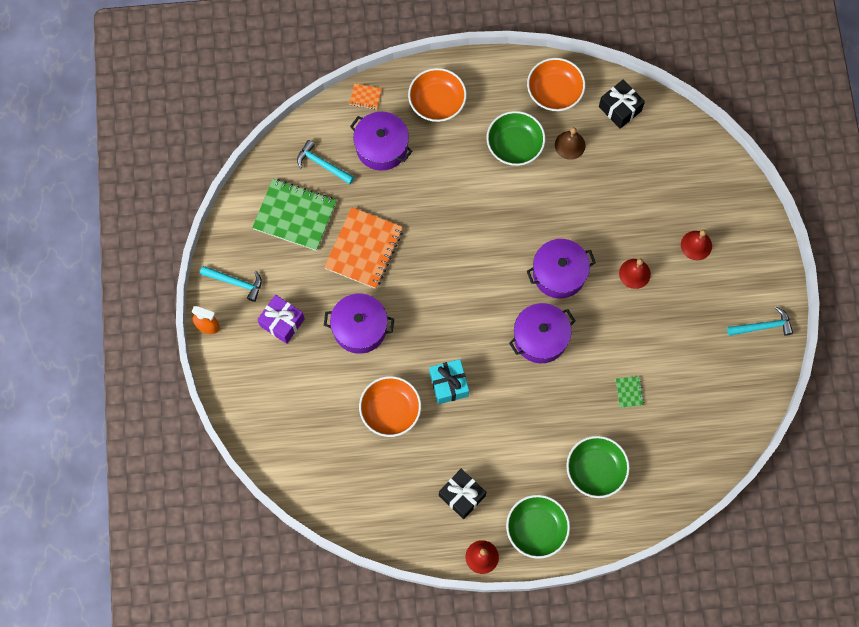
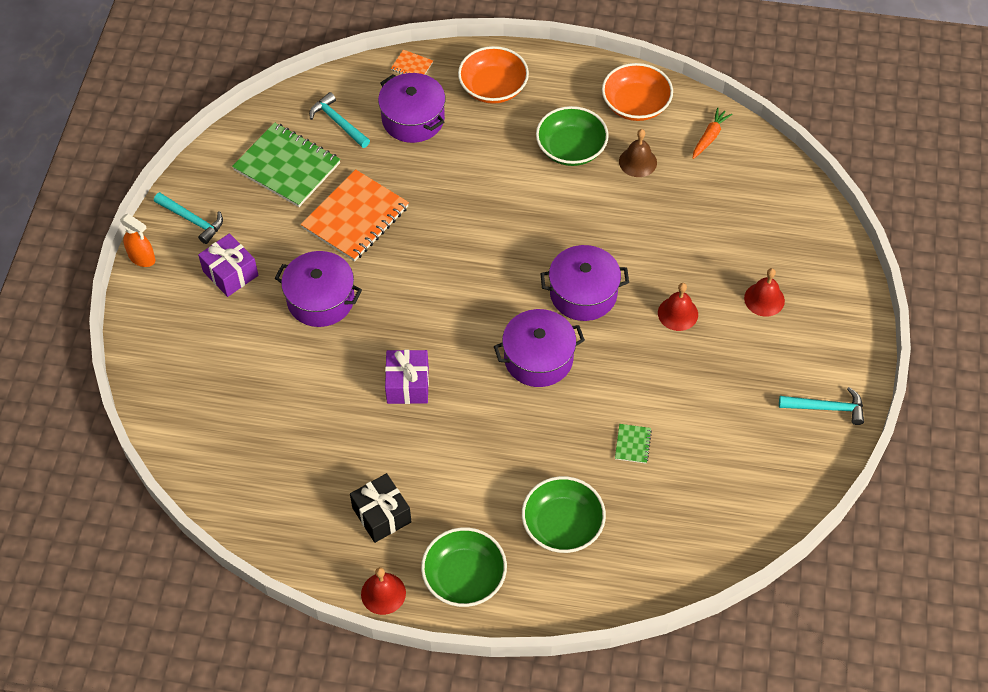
camera: 15 degrees right, 15 degrees down
(390, 410) = (326, 397): orange bowl -> none
(449, 384) = (407, 385): turquoise gift -> purple gift
(620, 109) = (709, 137): black gift -> orange carrot

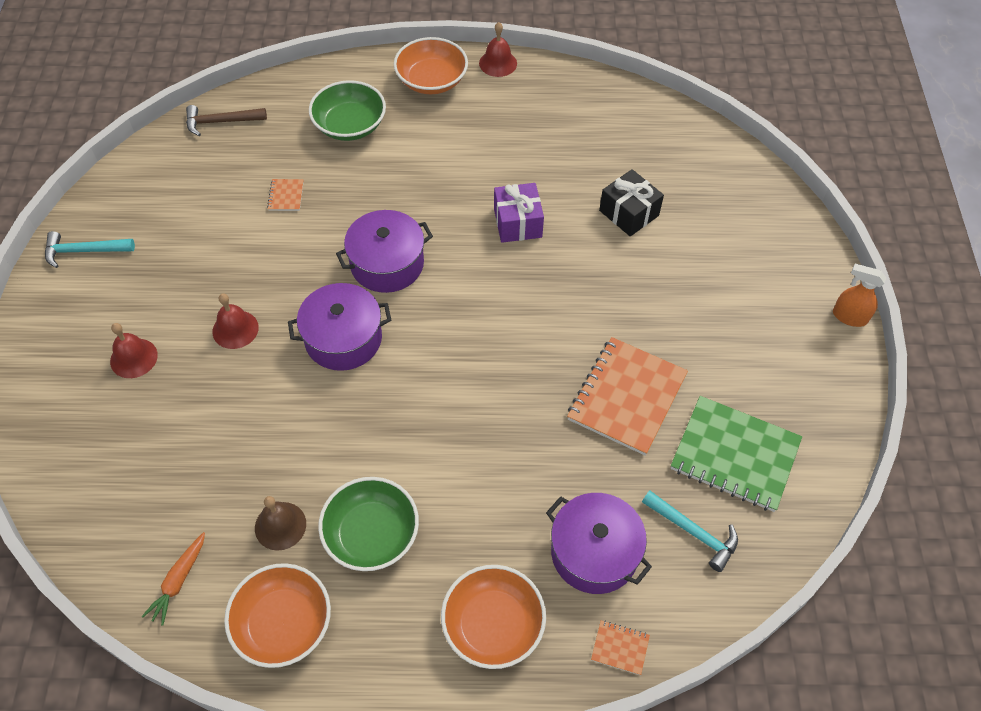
camera: 170 degrees right, 0 degrees up
(192, 220) = (817, 369): turquoise hammer -> none
(230, 273) = (744, 312): purple gift -> none
(321, 299) = (634, 296): purple pot -> none
(381, 515) = (514, 115): black gift -> black gift (629, 213)
(464, 577) = (431, 80): green bowl -> orange bowl
(632, 444) = (286, 196): green notebook -> orange notebook
(704, 549) = (221, 122): none -> brown hammer

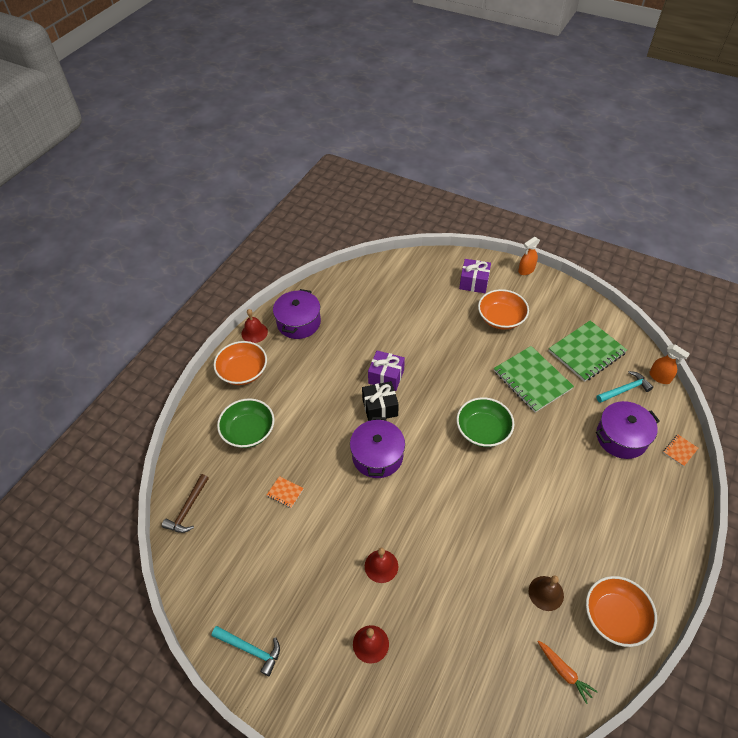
camera: 60 degrees left, 5 degrees down
(84, 251) = (250, 649): turquoise hammer -> turquoise hammer turned 90 degrees counterclockwise
(343, 339) = (422, 503): purple pot -> purple pot (299, 322)
(371, 534) = (571, 543): green bowl -> green bowl (483, 430)
(493, 625) = (649, 503): orange bowl -> orange bowl (501, 318)
(627, 397) = (532, 380): orange notebook -> green notebook
(629, 213) = (410, 323): black gift -> black gift (380, 407)
(756, 580) = (660, 377): none -> orange spray bottle
(767, 258) = (474, 282): none -> purple gift

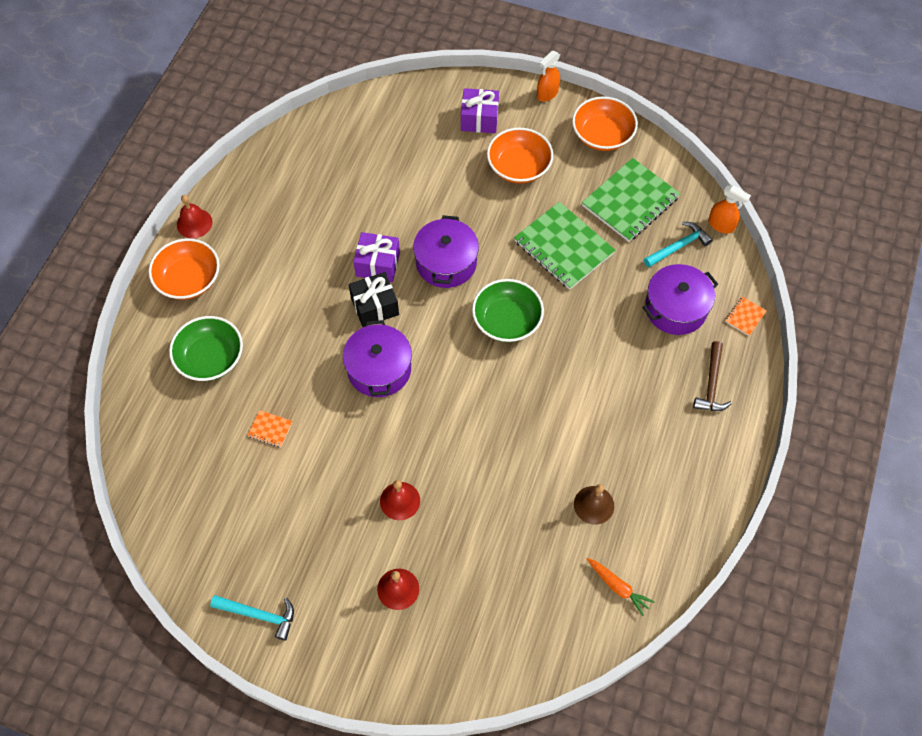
camera: 10 degrees left, 10 degrees up
(188, 509) = (152, 465): brown hammer -> brown hammer (711, 384)
(299, 322) = (252, 202): purple pot -> purple pot (446, 263)
(615, 616) = (672, 520): orange bowl -> orange bowl (602, 135)

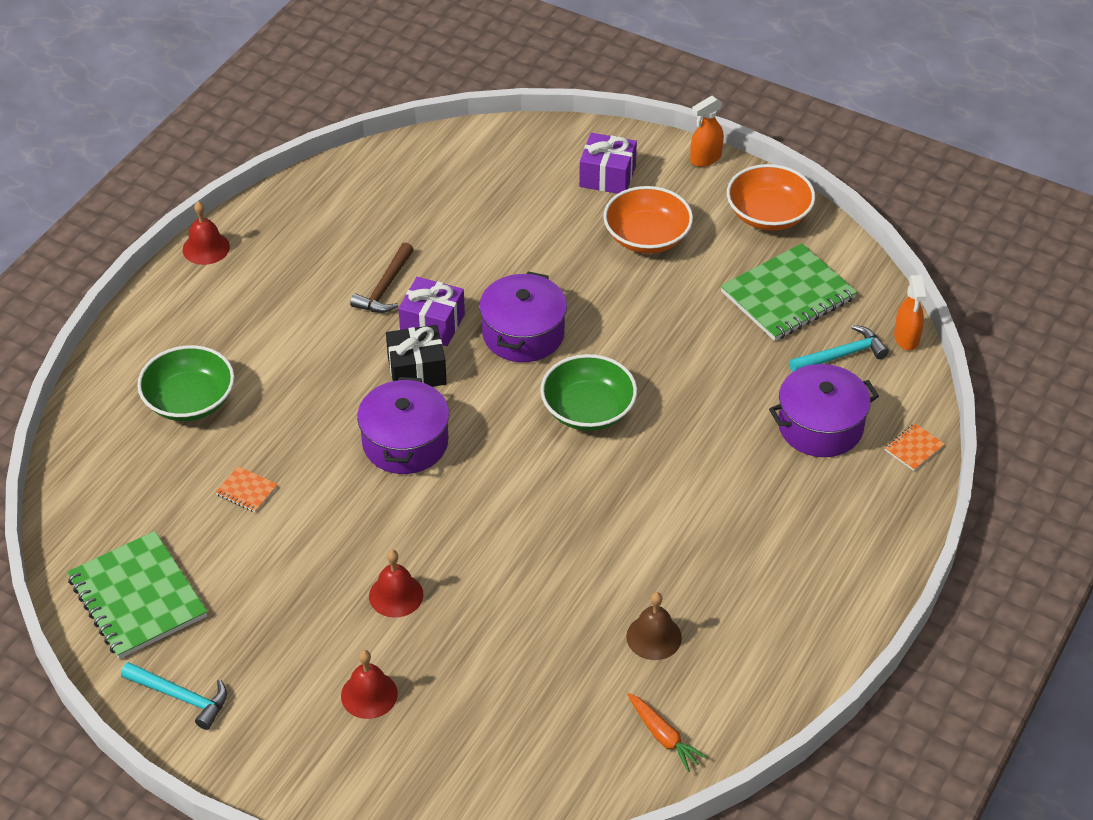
camera: 10 degrees right, 15 degrees down
(189, 279) = (183, 309): orange bowl -> none
(563, 247) = (685, 336): green notebook -> green notebook (137, 597)
(711, 384) = (849, 520): brown hammer -> brown hammer (385, 287)
(721, 225) = (906, 338): orange spray bottle -> orange spray bottle turned 45 degrees clockwise

